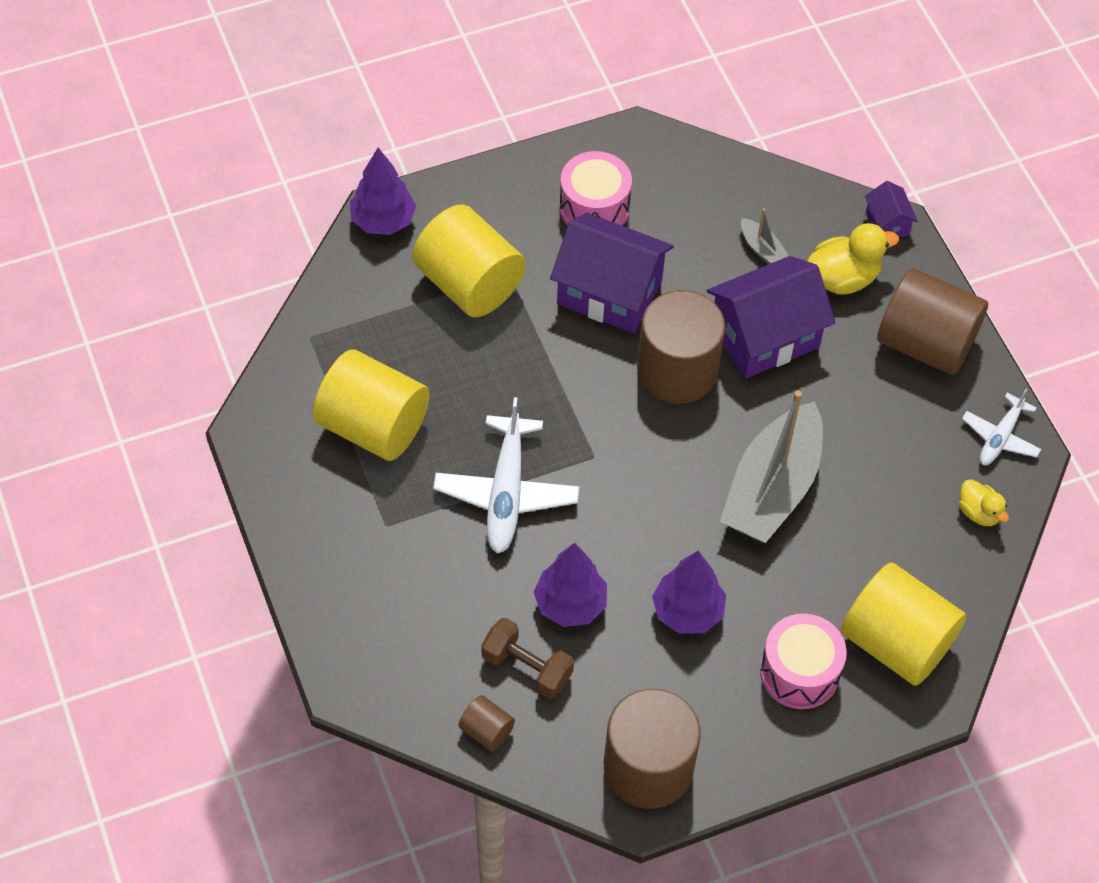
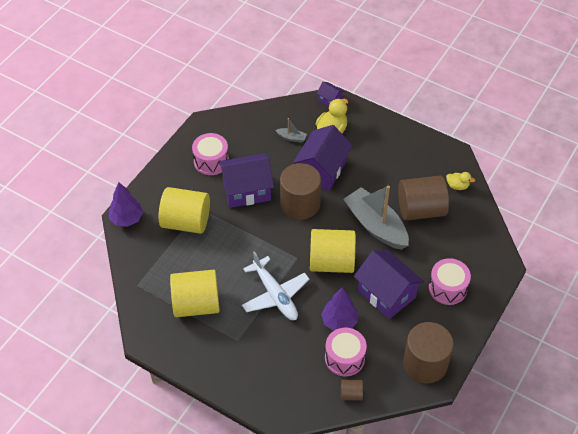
camera: 35 degrees left, 5 degrees down
(527, 668) = (344, 358): brown dumbbell -> pink drum
(687, 612) = (386, 294): purple tree -> purple house
(772, 488) = (376, 226): grey boat -> grey boat turned 150 degrees clockwise
(896, 643) = (471, 253): yellow cylinder -> yellow cylinder (331, 262)
(925, 343) = (383, 136): brown cylinder -> brown cylinder (421, 210)
(1000, 437) = (440, 153): white plane -> none

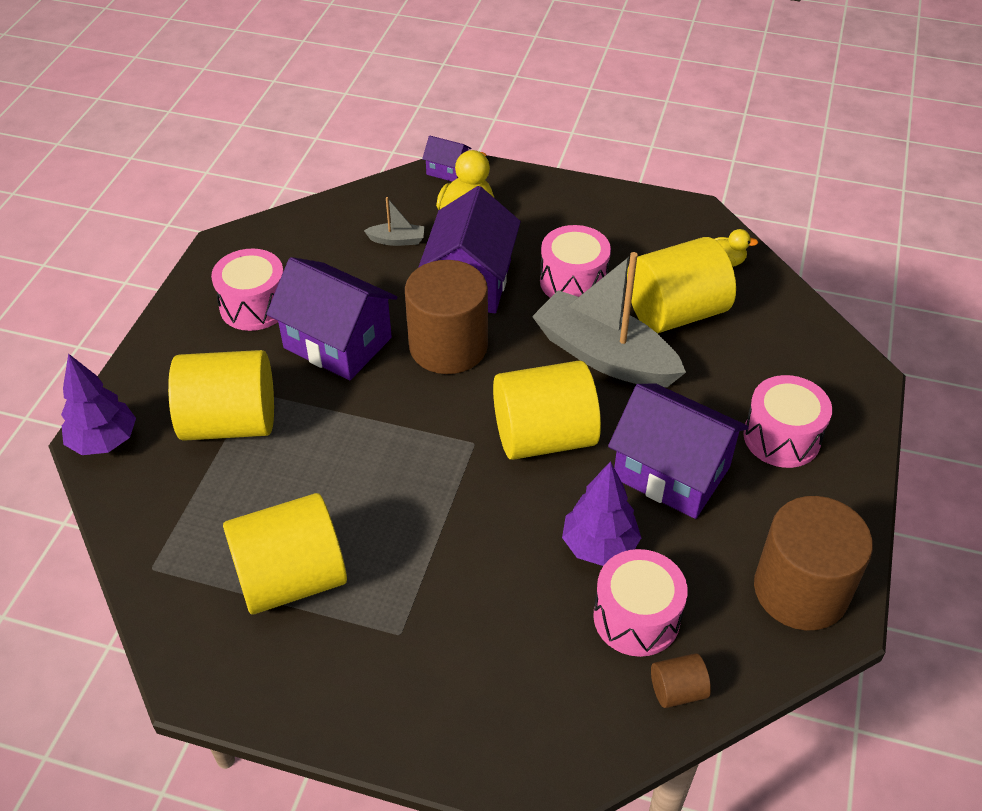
camera: 15 degrees left, 5 degrees down
(246, 190) = (337, 343): purple house -> purple house turned 60 degrees clockwise
(275, 295) = (451, 523): white plane -> none
(374, 181) = (573, 281): none -> pink drum
(421, 210) = (675, 313): brown cylinder -> yellow cylinder

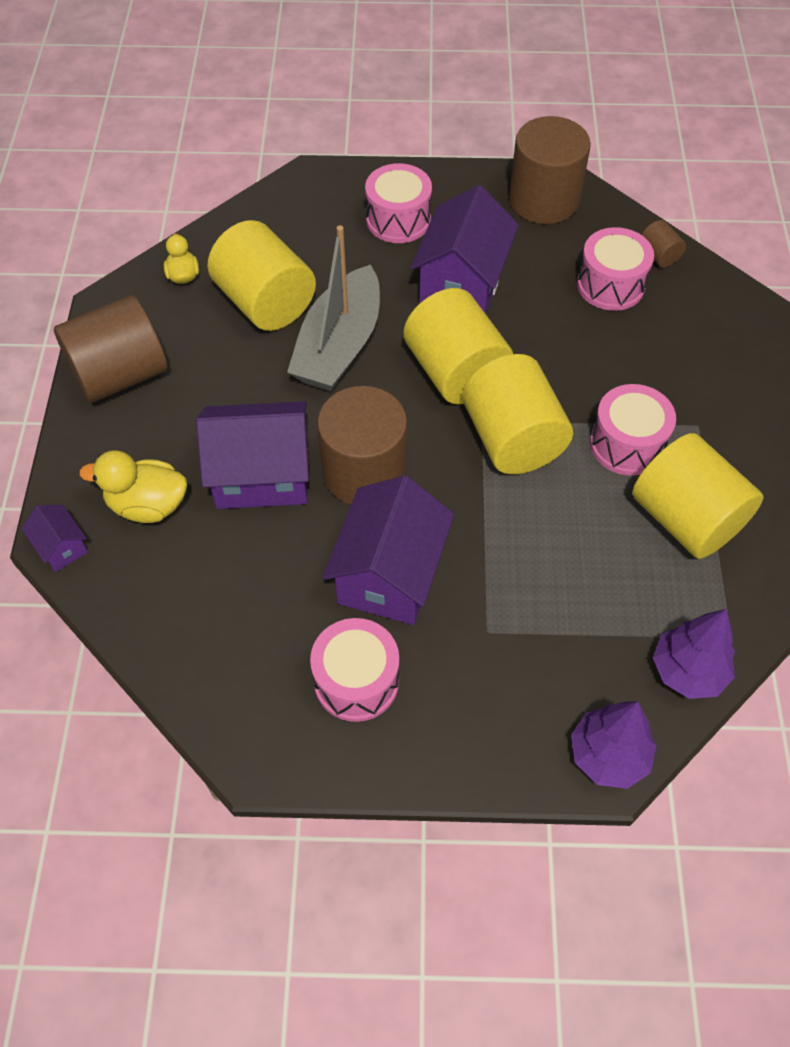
camera: 105 degrees left, 10 degrees up
(230, 422) = (535, 638): yellow cylinder -> yellow cylinder (512, 439)
(397, 240) = (206, 565): grey boat -> none
(447, 170) = (61, 547): purple house -> purple house turned 45 degrees counterclockwise
(573, 281) = (239, 387): pink drum -> pink drum (627, 444)
(599, 546) = (556, 316): purple tree -> purple tree (688, 671)
(609, 213) = (120, 375): none -> brown cylinder

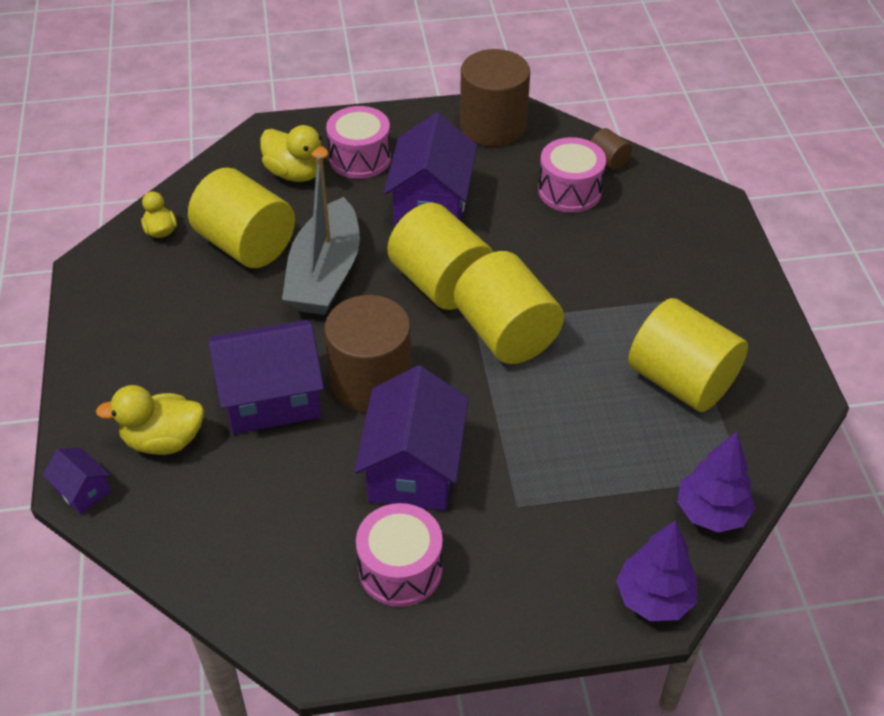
camera: 10 degrees left, 10 degrees down
(120, 375) = (114, 326): brown cylinder -> none
(329, 228) = (295, 173): none -> yellow duck
(627, 444) = (613, 324): pink drum -> none

